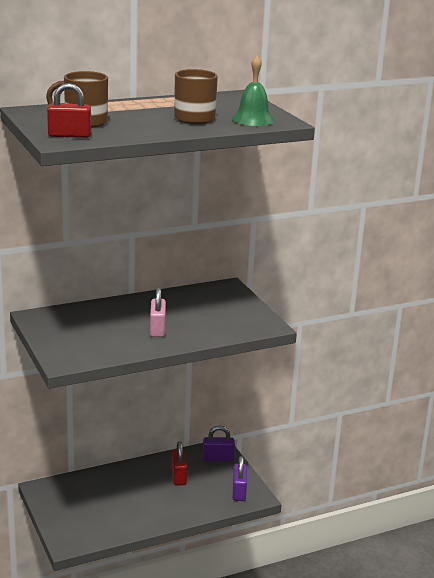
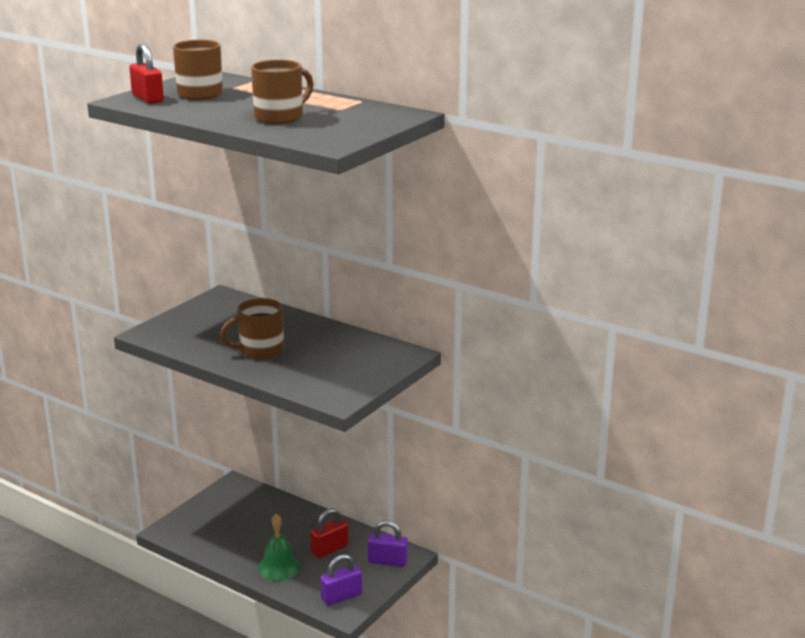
camera: 60 degrees right, 0 degrees up
(157, 329) = (260, 350): pink padlock -> brown mug
(218, 458) = (387, 561): purple padlock -> purple padlock turned 45 degrees counterclockwise
(253, 119) = (316, 134): green bell -> green bell (279, 567)

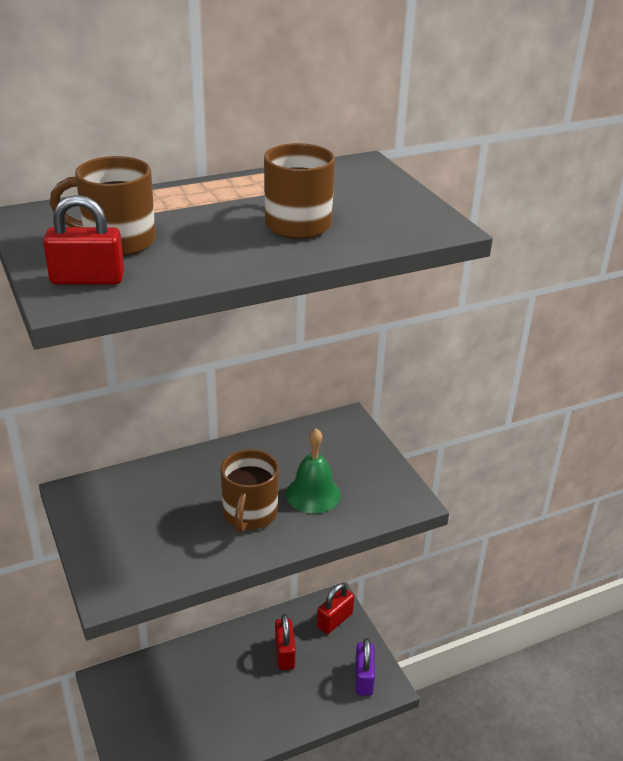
camera: 60 degrees left, 10 degrees up
(279, 567) = (283, 707): green bell -> green bell (313, 494)
(387, 561) = (334, 620): purple padlock -> red padlock

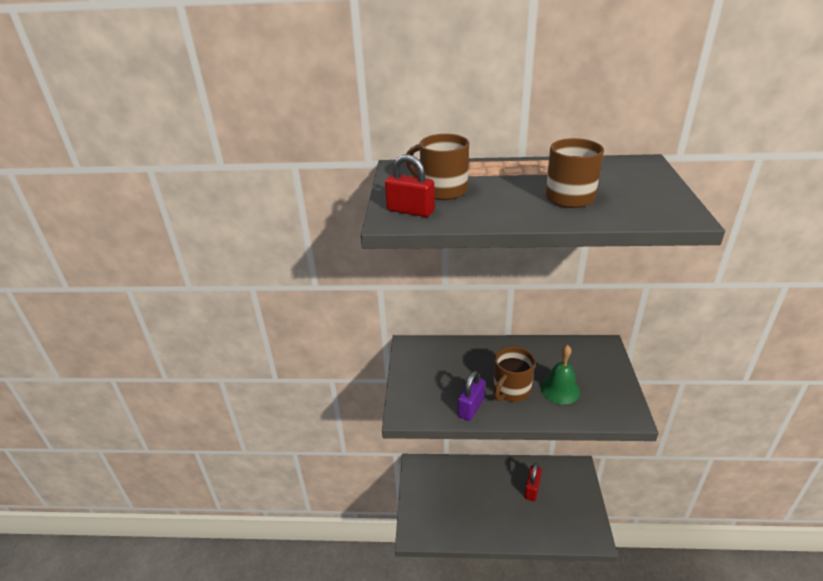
camera: 30 degrees right, 0 degrees up
(334, 620) = (574, 479): red padlock -> none
(363, 678) = (581, 526): purple padlock -> purple padlock (471, 407)

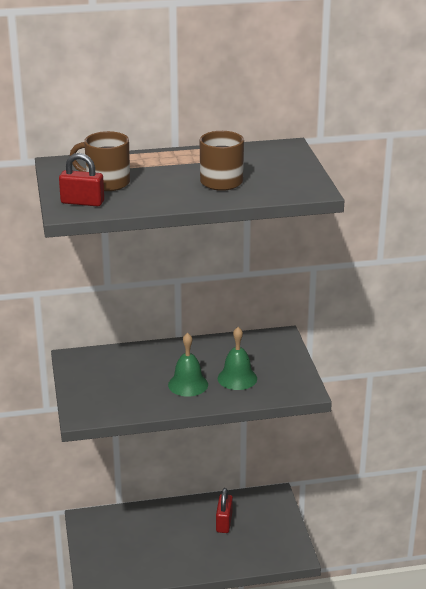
camera: 15 degrees left, 5 degrees down
(471, 407) = (149, 403): purple padlock -> none
(511, 390) = (188, 384): brown mug -> green bell

